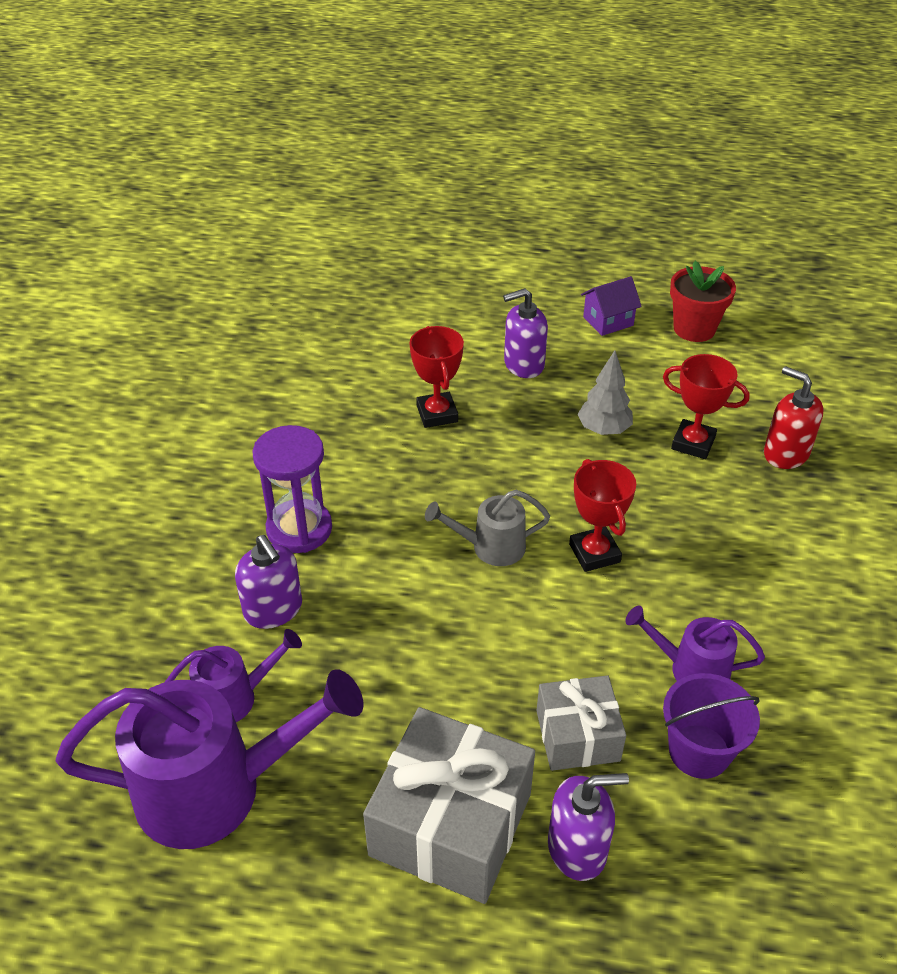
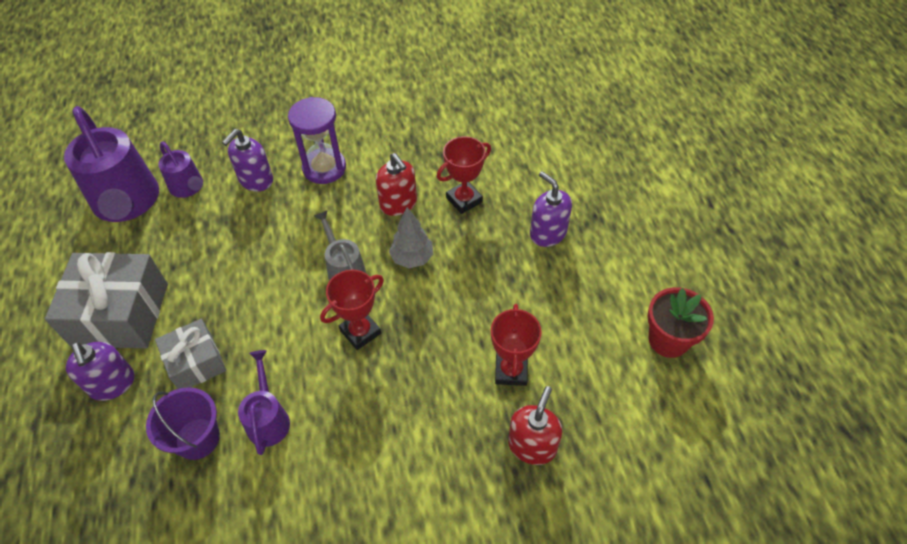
camera: 70 degrees right, 10 degrees up
(409, 471) = (398, 204): none -> red soap dispenser
(603, 430) = (497, 305): grey tree -> grey tree (412, 258)
(608, 321) = (638, 274): purple house -> none

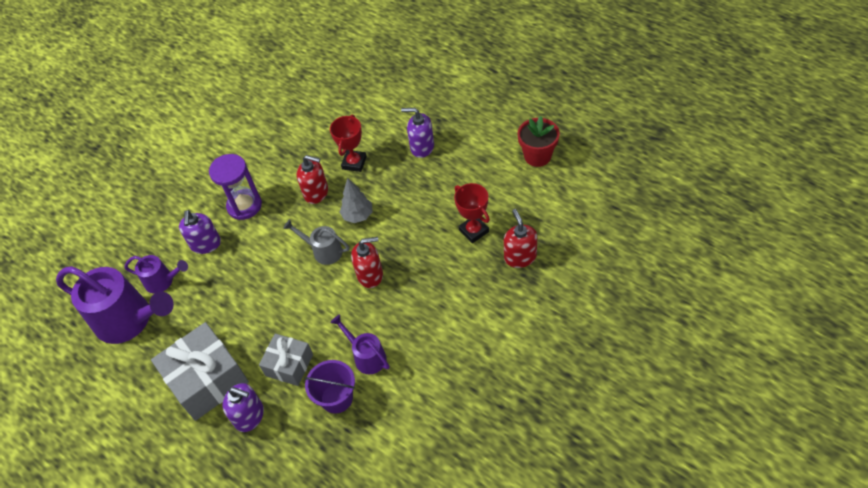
camera: 35 degrees left, 0 degrees up
(360, 332) = (370, 275): red trophy -> red soap dispenser

